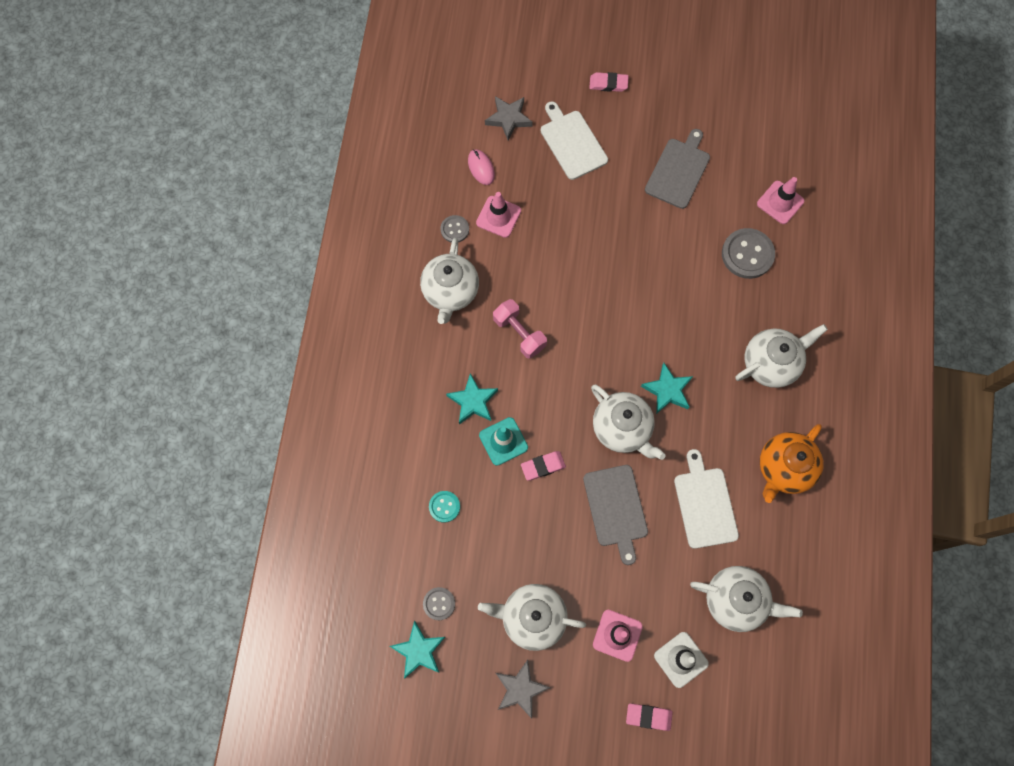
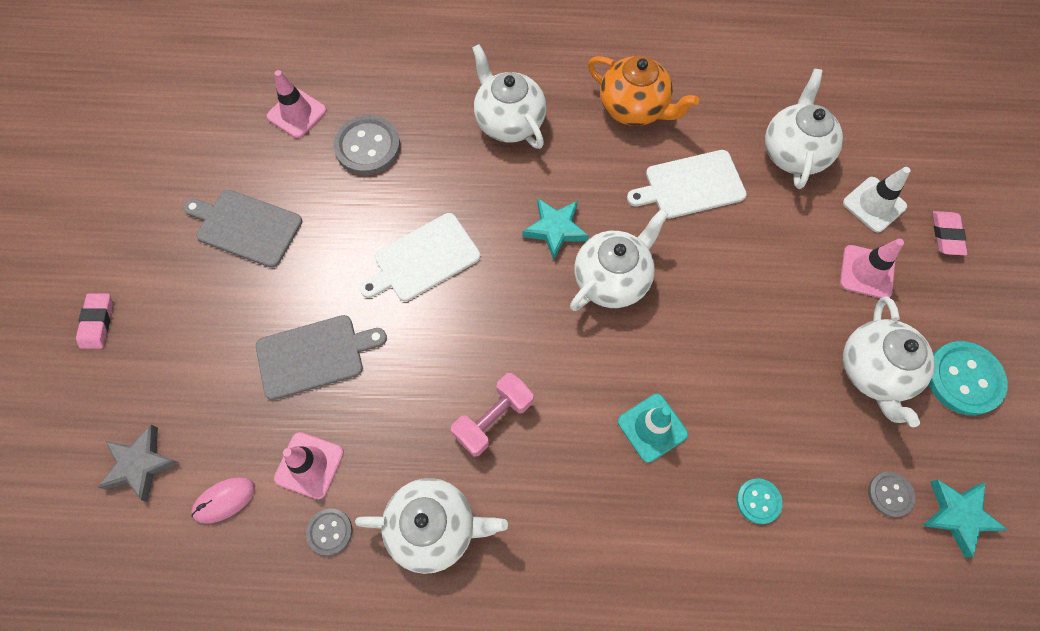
camera: 95 degrees left, 5 degrees down
(473, 401) = (601, 476): turquoise star -> none
(520, 689) = (963, 379): grey star -> turquoise button
(543, 466) = (678, 372): pink eraser -> none
(572, 142) = (191, 367): white cutting board -> white cutting board (423, 259)
(616, 509) = (716, 281): grey cutting board -> grey cutting board (314, 356)

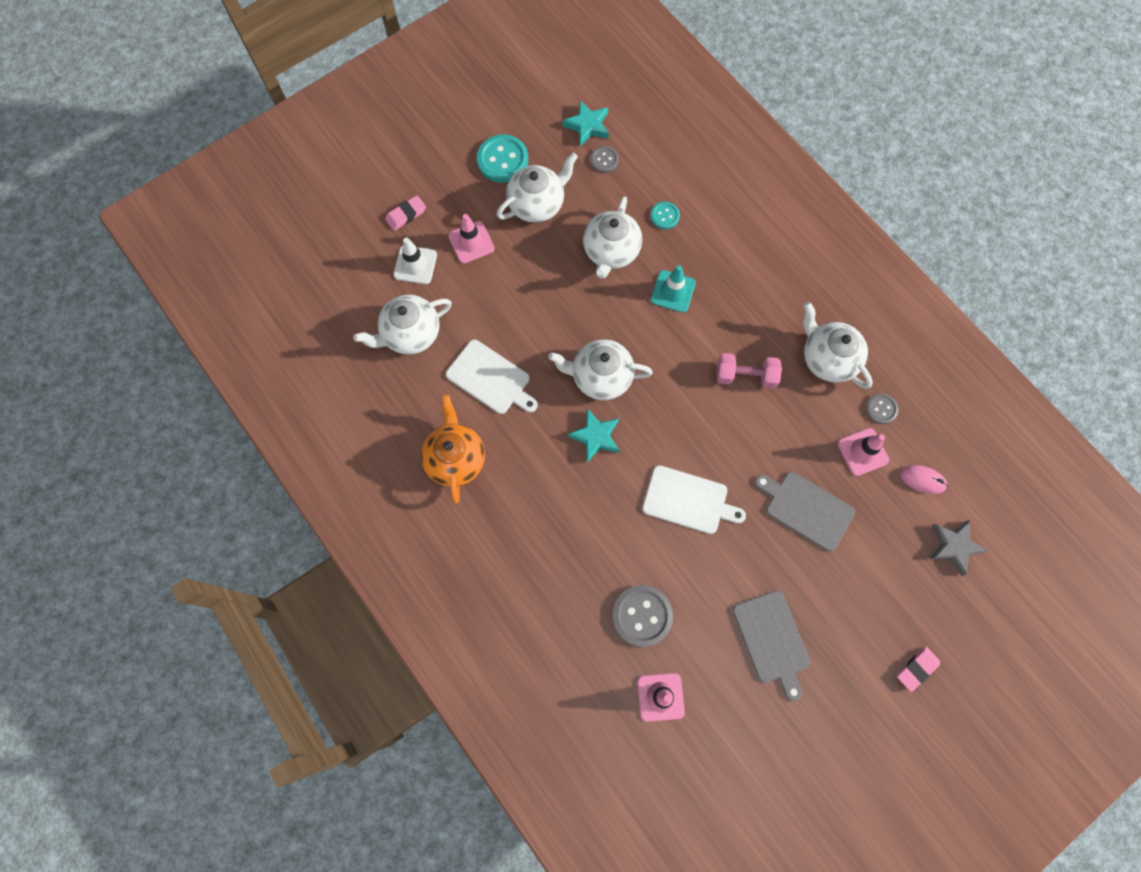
camera: 130 degrees left, 5 degrees up
(509, 121) = (537, 535): white teapot -> white teapot (611, 252)

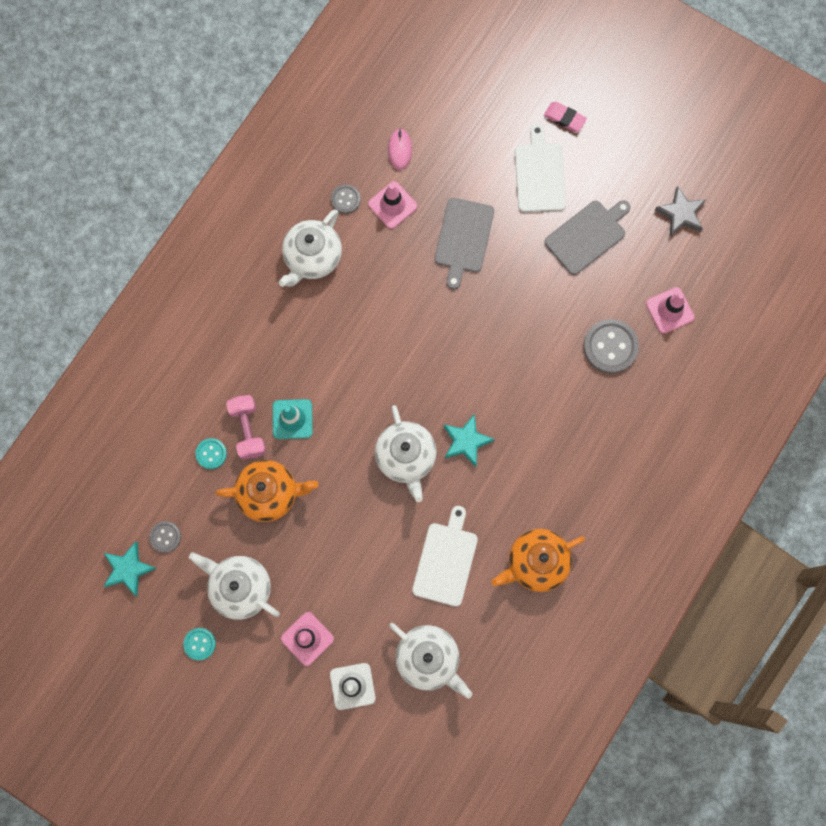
camera: 110 degrees left, 5 degrees up
(406, 215) = (299, 720): pink eraser -> none
(503, 160) = (199, 644): turquoise button -> turquoise button, size x0.56
(611, 252) = (269, 493): white teapot -> orange teapot
(688, 501) = (494, 340): white cutting board -> white cutting board (540, 174)
(745, 376) = (356, 326): pink dumbbell -> pink dumbbell (248, 430)
(954, 547) = (450, 112): grey star -> grey star (680, 214)

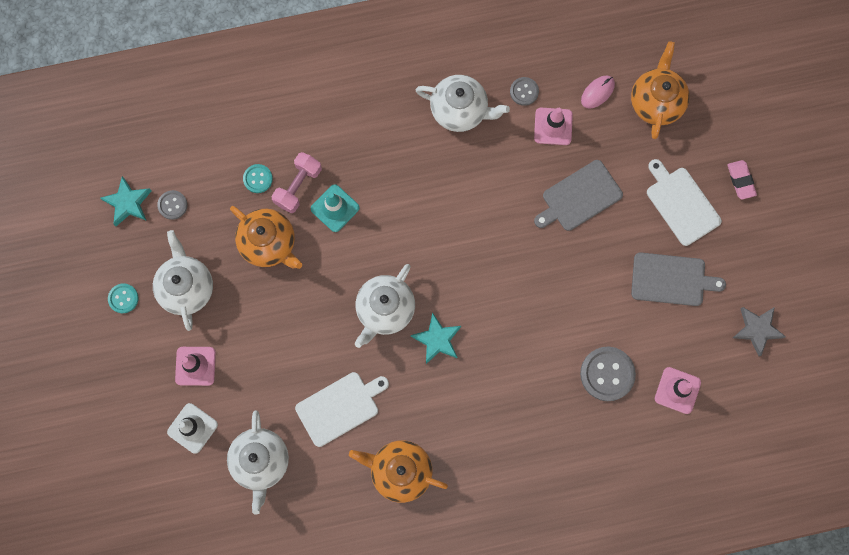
camera: 45 degrees right, 0 degrees up
(312, 258) = (460, 110): white teapot -> white teapot turned 150 degrees counterclockwise
(449, 117) = (656, 102): none -> orange teapot
(540, 174) = (681, 203): white cutting board -> white cutting board turned 75 degrees counterclockwise

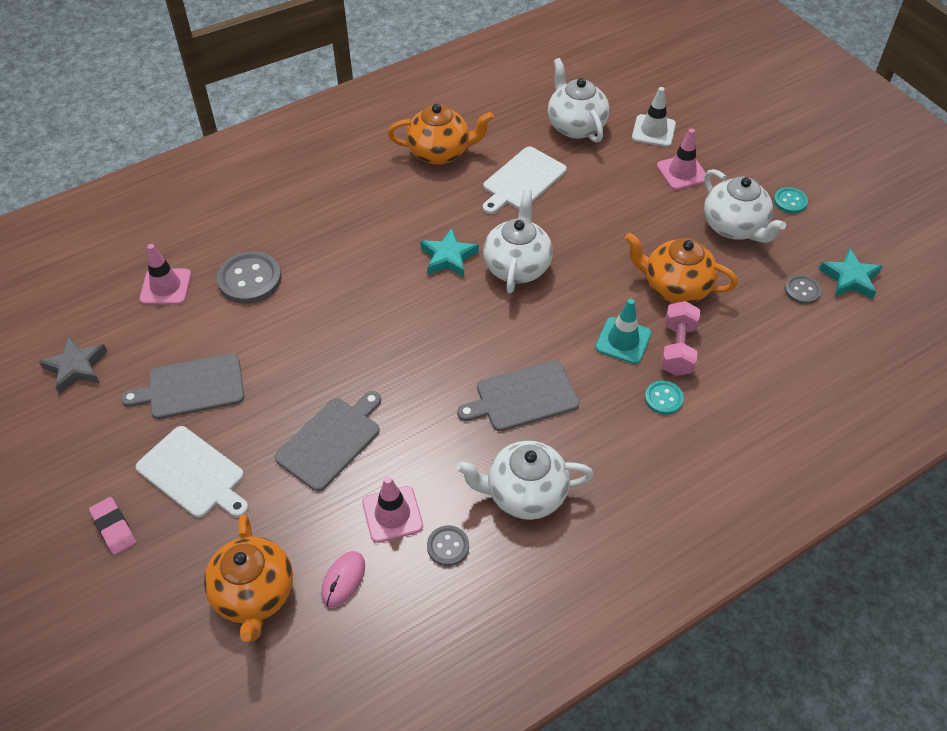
camera: 160 degrees right, 25 degrees down
(258, 179) = (727, 342): turquoise button -> turquoise button (663, 398)
(430, 185) = (523, 397): none -> grey cutting board

